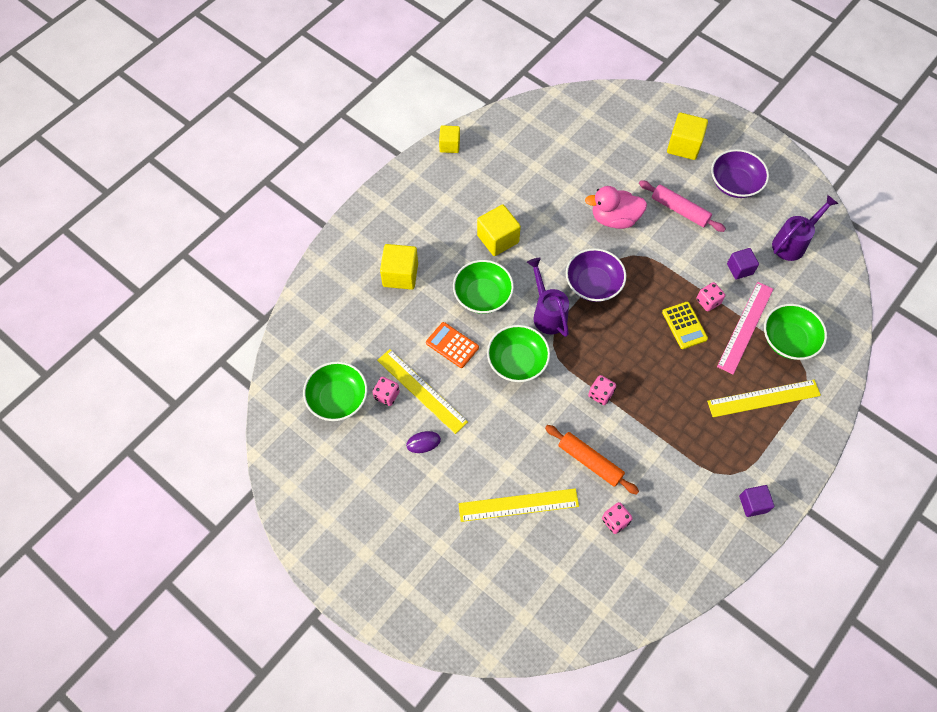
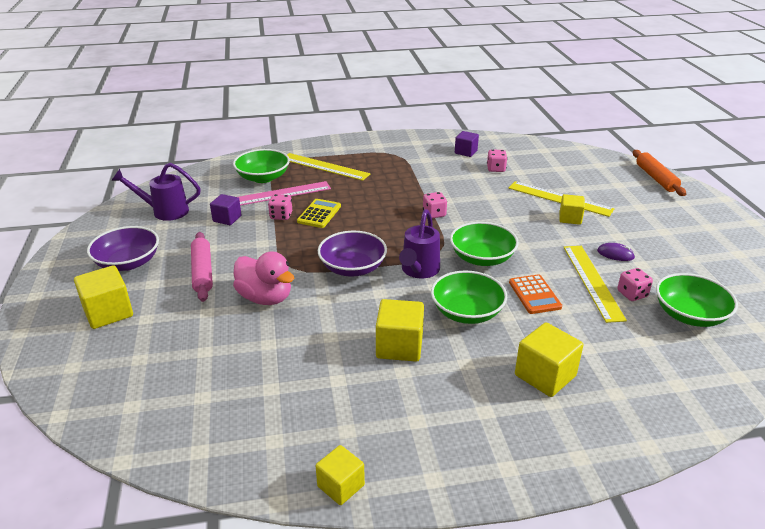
camera: 140 degrees left, 30 degrees down
(489, 474) = (570, 218): none -> yellow cube
(590, 462) = (483, 193): orange rolling pin -> orange rolling pin (656, 178)
(753, 504) = (399, 142): purple cube -> purple cube (466, 152)

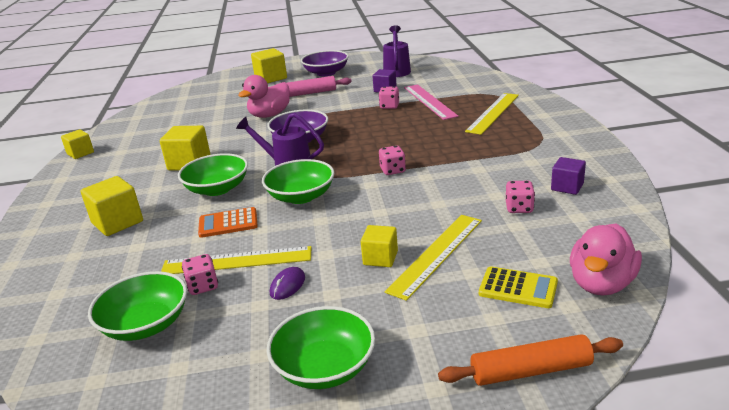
camera: 95 degrees right, 5 degrees down
(263, 177) = (461, 92): green bowl -> green bowl (324, 367)
(319, 214) = (393, 120): yellow calculator -> yellow calculator (518, 288)
(576, 155) = (601, 284): none -> pink duck

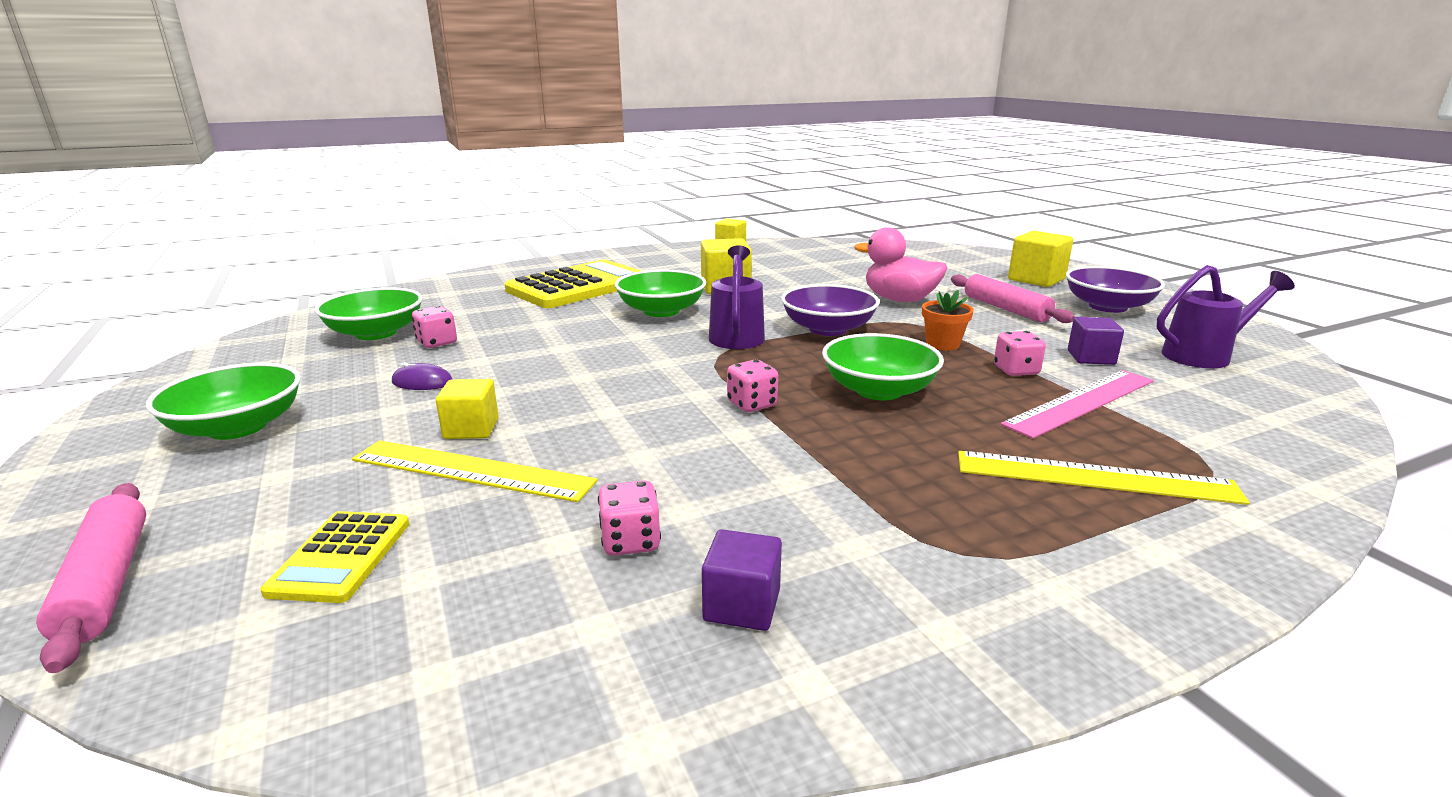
camera: 70 degrees right, 5 degrees down
(117, 222) = (578, 286): yellow cube -> yellow calculator
(228, 223) = (575, 330): orange calculator -> none
(237, 261) = (486, 348): yellow ruler -> none
(301, 196) = (649, 355): green bowl -> green bowl (878, 390)
(346, 115) = (942, 344): none -> orange flower pot
(531, 371) = (106, 583): orange rolling pin -> pink rolling pin
(601, 284) = (310, 665): pink duck -> none

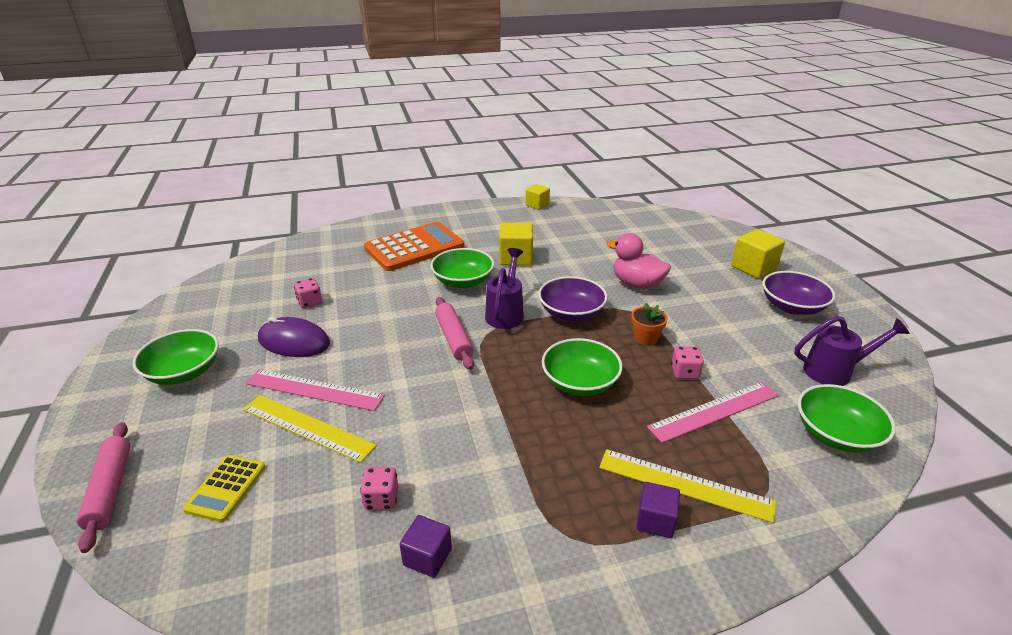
camera: 10 degrees right, 10 degrees up
(376, 333) = (274, 288): green bowl -> green bowl (836, 434)
(422, 382) = (294, 341): purple mouse -> purple mouse, size x1.97
(471, 429) = (314, 390): yellow cube -> pink ruler
(578, 286) = (414, 247): yellow calculator -> orange calculator
(752, 404) = (491, 387): pink dice -> none
(1005, 309) = (711, 302): pink rolling pin -> pink rolling pin (453, 338)
(1091, 357) = (747, 364): purple cube -> purple cube (655, 521)

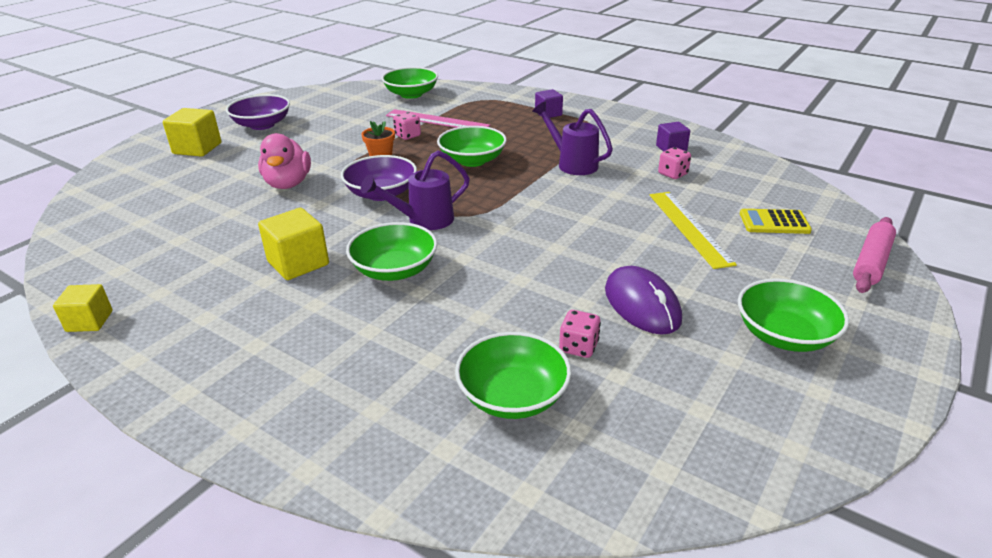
camera: 130 degrees left, 0 degrees up
(226, 488) = (774, 222): yellow calculator -> yellow calculator turned 150 degrees counterclockwise
(314, 390) = (661, 249): pink ruler -> none
(320, 271) = (513, 396): none -> green bowl
(414, 247) = (350, 354): orange calculator -> none
(453, 338) = (498, 226): pink rolling pin -> none
(684, 484) = (512, 114): yellow ruler -> none
(835, 371) = (342, 102): purple watering can -> purple watering can (572, 163)

